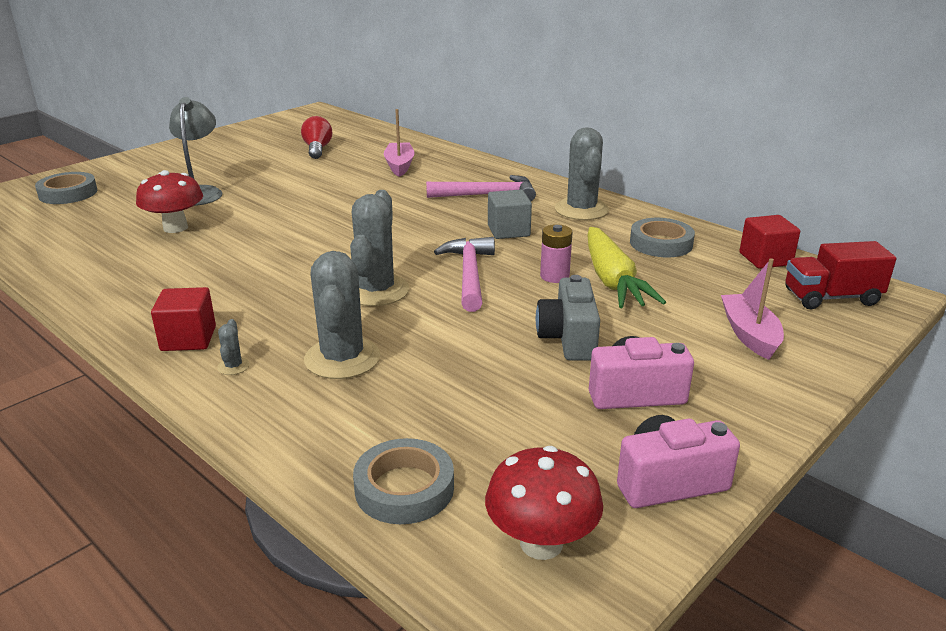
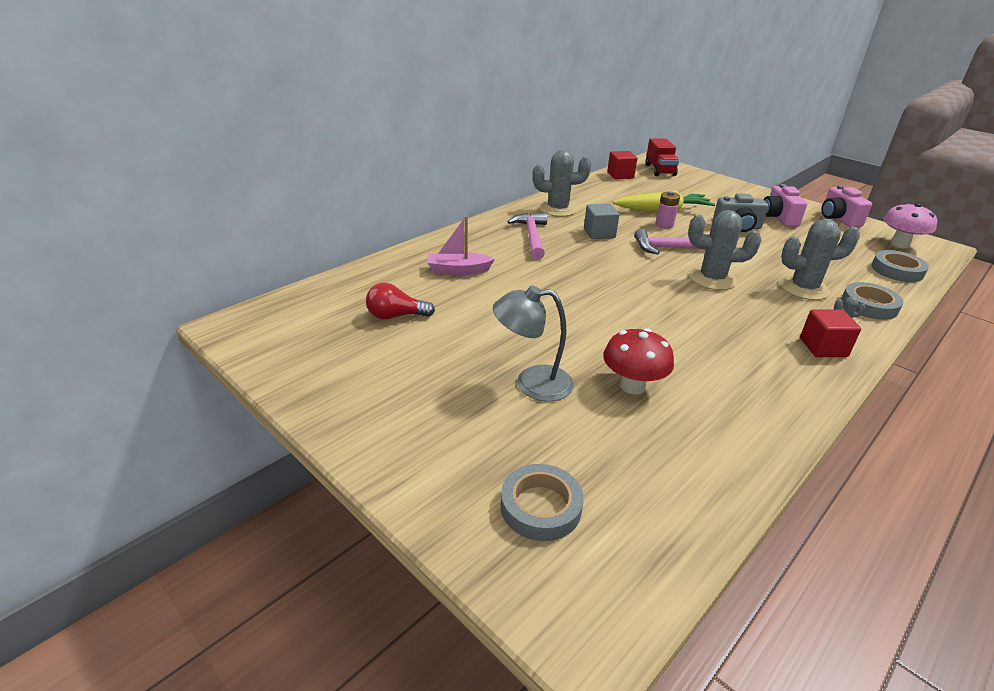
camera: 90 degrees left, 5 degrees up
(541, 543) = (899, 244): red mushroom -> pink mushroom
(661, 243) = (607, 194): grey tape -> grey tape (869, 305)
(749, 334) = (707, 190): pink boat -> none

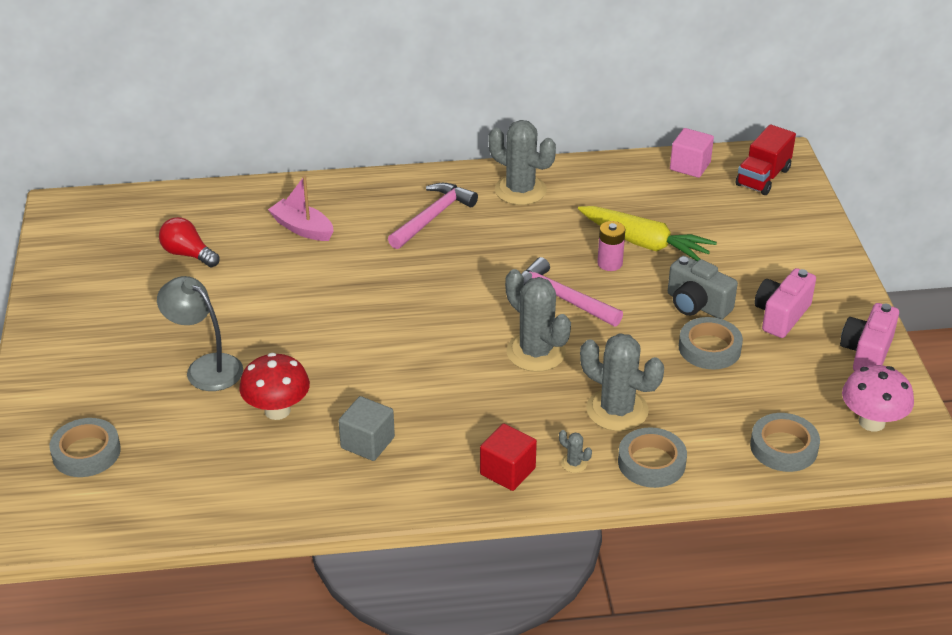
camera: 40 degrees right, 5 degrees up
(599, 233) = (512, 243): grey cube -> grey cube (367, 443)
(620, 175) = (690, 166): red cube -> pink cube
(780, 242) = (709, 348): none -> grey tape

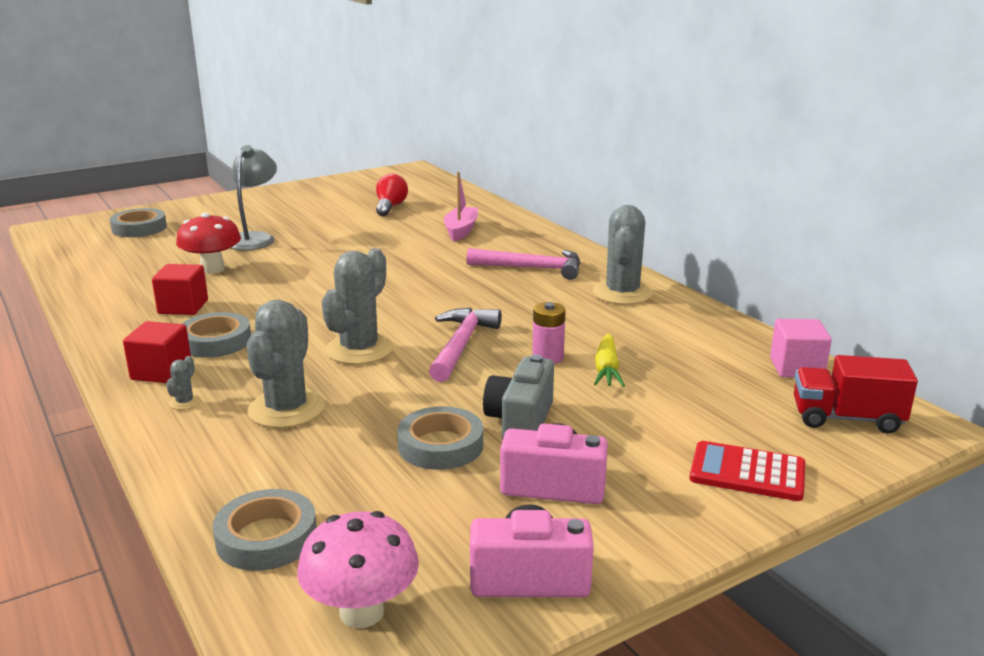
camera: 65 degrees right, 15 degrees down
(367, 443) = (183, 307): grey cube -> red cube
(644, 243) = (606, 369): yellow carrot -> yellow carrot, size x0.59
(651, 462) = (201, 446): grey tape -> grey tape (215, 341)
(802, 239) = (747, 472): none -> red calculator

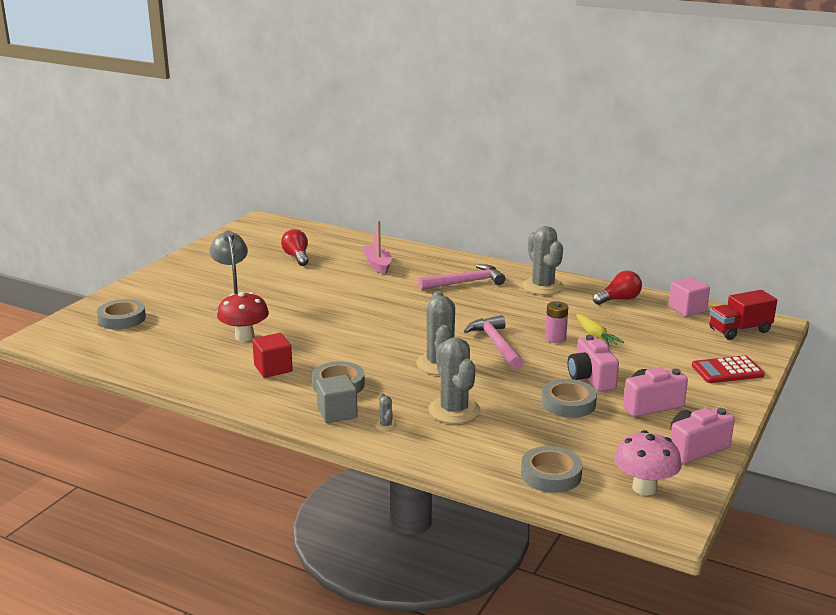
camera: 30 degrees left, 0 degrees up
(161, 372) = (337, 413): red cube -> grey cube
(520, 422) = (591, 378): grey camera -> pink camera
(707, 332) = (619, 299): none -> red light bulb

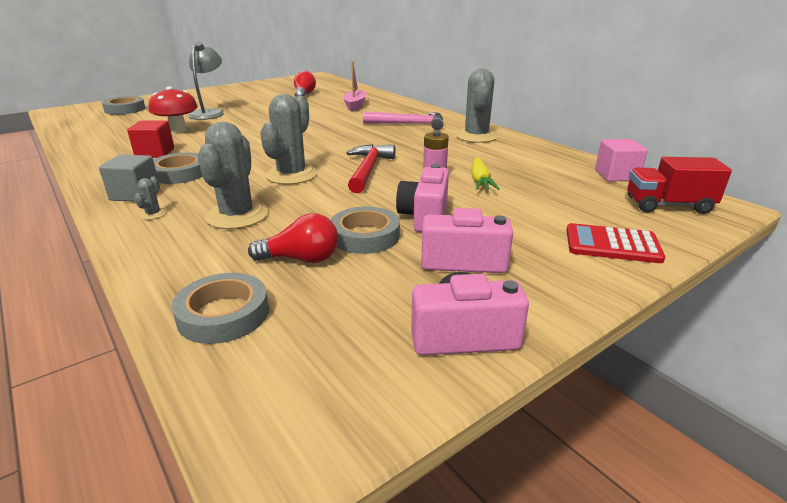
camera: 25 degrees right, 5 degrees up
(496, 344) = (368, 170): pink hammer -> red hammer
(619, 299) = (543, 156): red light bulb -> red light bulb (301, 259)
(644, 488) = (316, 376): pink mushroom -> none

